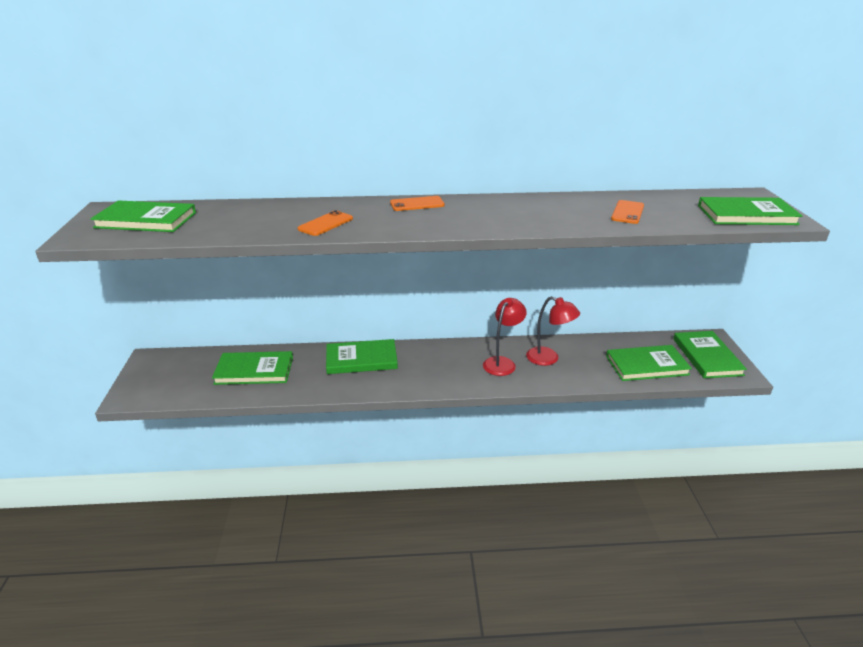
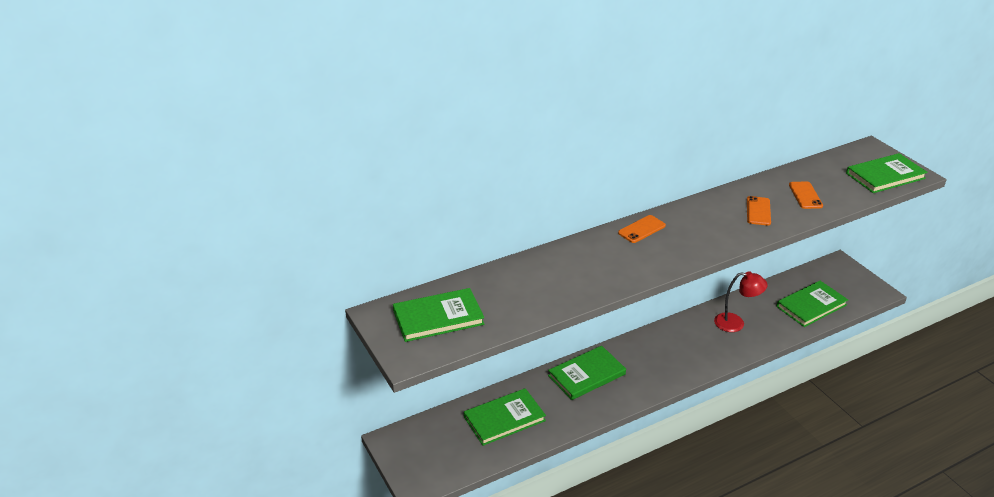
camera: 25 degrees left, 5 degrees up
(325, 224) = (597, 276): orange phone -> orange phone (758, 211)
(502, 362) = (703, 339): red lamp -> none
(707, 357) = (847, 283): green book -> none

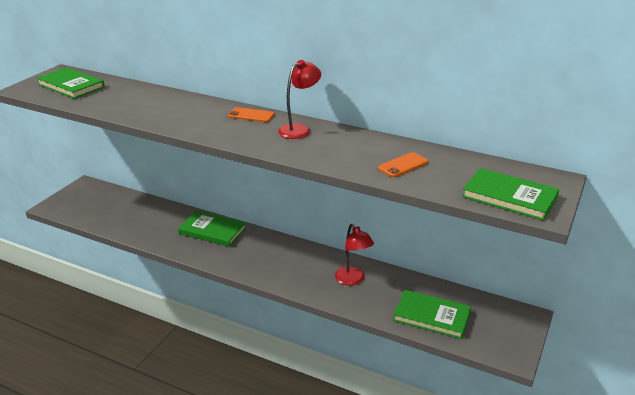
camera: 55 degrees right, 5 degrees down
(504, 419) = (136, 215): green book -> none
(697, 216) = (299, 129): none -> red lamp
(758, 211) = (343, 151): orange phone -> none

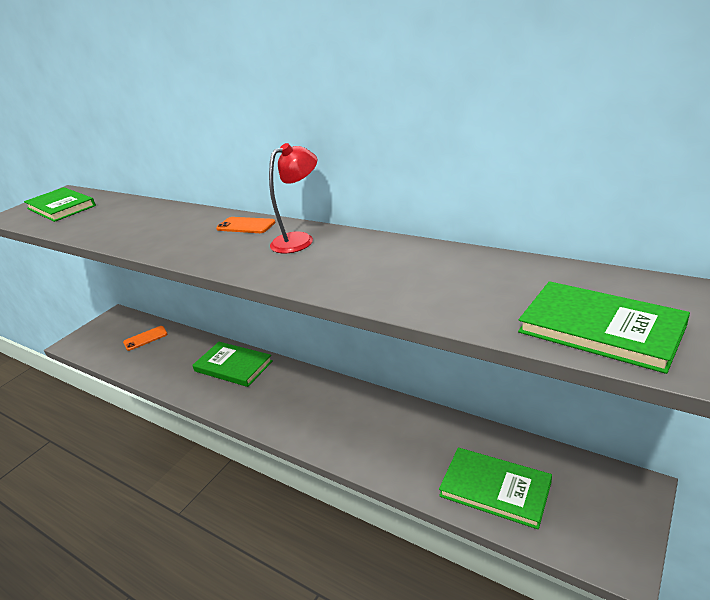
camera: 10 degrees right, 0 degrees up
(353, 280) = (391, 431): red lamp -> none
(403, 165) = (431, 283): orange phone -> orange phone (145, 338)

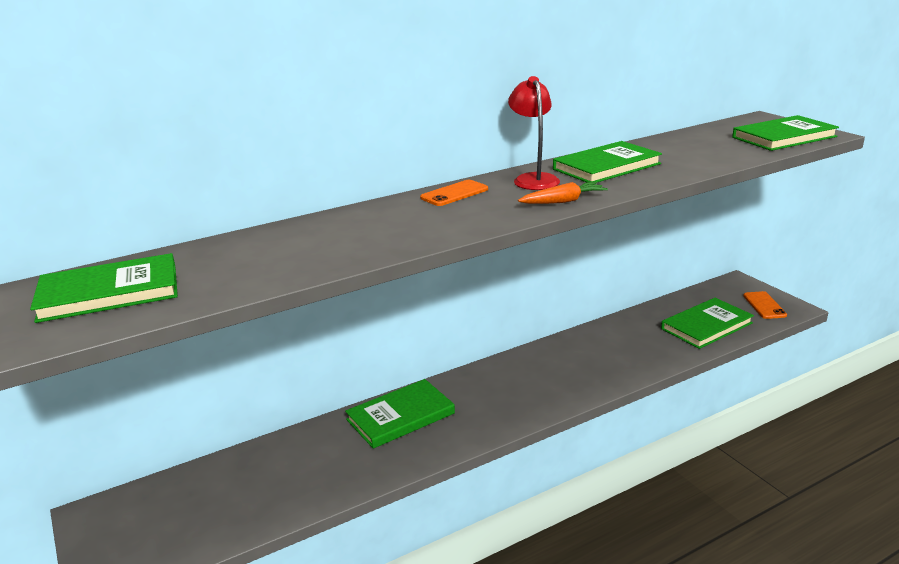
camera: 65 degrees left, 5 degrees down
(145, 338) = (224, 485): orange phone -> orange phone (764, 305)
(248, 267) = (563, 201): none -> orange carrot
(360, 257) = (606, 166): none -> green book

